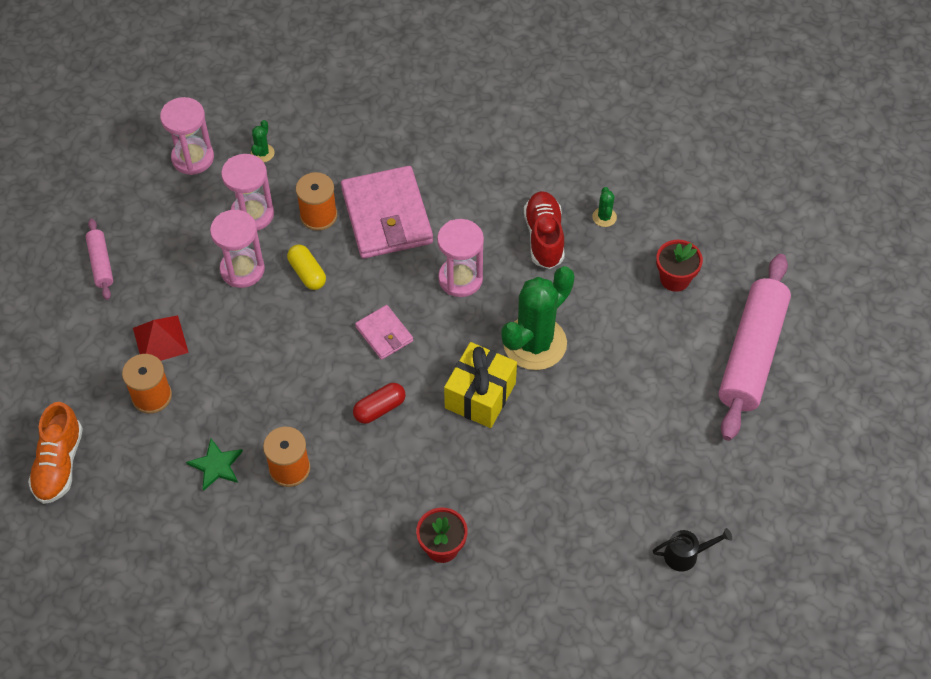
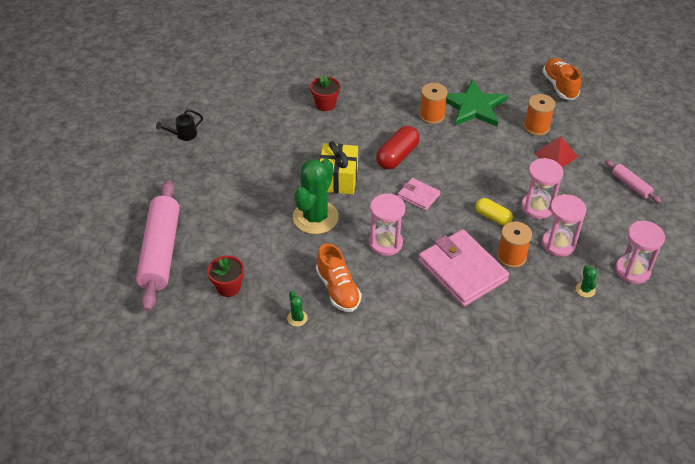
camera: 160 degrees right, 10 degrees down
(216, 465) = (474, 106): green star -> green star, size x1.94
(379, 409) = (397, 156): red capsule -> red capsule, size x1.53
(544, 237) = (338, 289): red shoe -> orange shoe

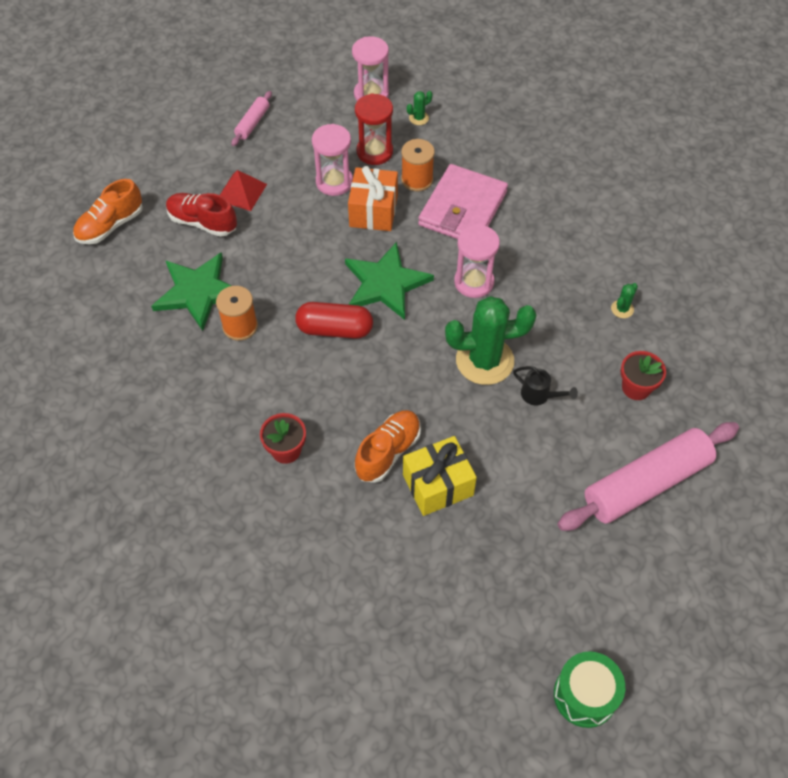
camera: 120 degrees left, 10 degrees up
(81, 159) = (585, 695): none -> green drum
(183, 135) = (452, 590): black watering can -> black watering can (539, 395)
(338, 179) = (411, 369): yellow gift -> yellow gift (438, 485)
(338, 289) = (562, 294): orange shoe -> orange shoe (388, 452)
(418, 196) = (385, 283): pink wallet -> green star
(492, 217) = (373, 211): yellow capsule -> orange gift
(536, 127) = (202, 222): orange spool -> red shoe
(558, 244) = (374, 152): pink hourglass -> red hourglass

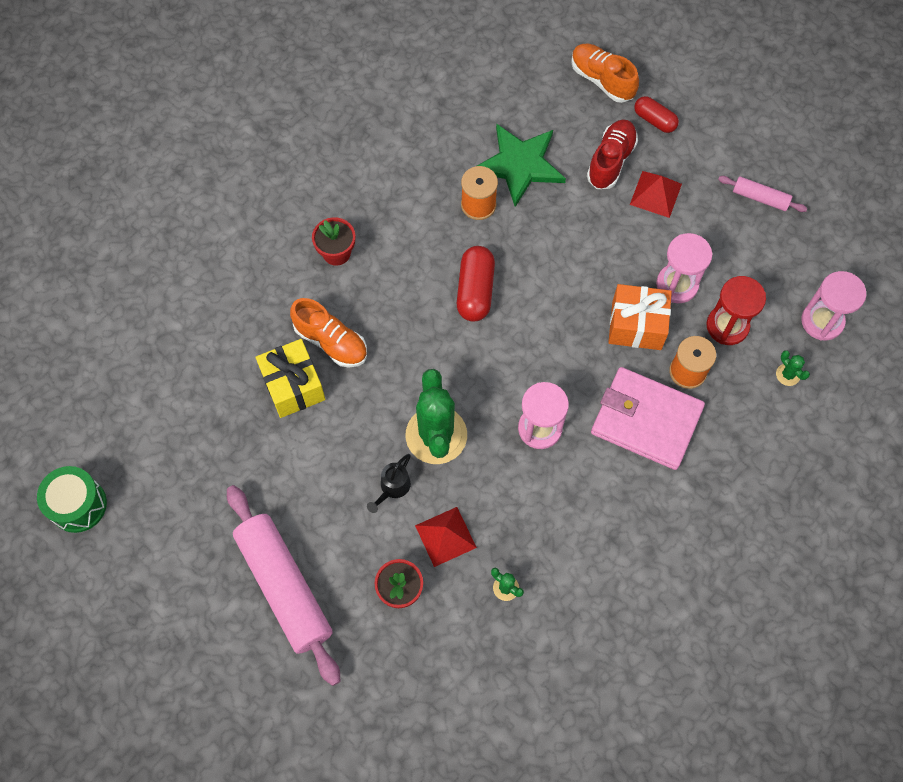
camera: 90 degrees right, 10 degrees up
(162, 189) = (654, 120): none -> red capsule
(385, 283) = (535, 338): green star -> none
(581, 353) = (445, 536): none -> red pyramid

